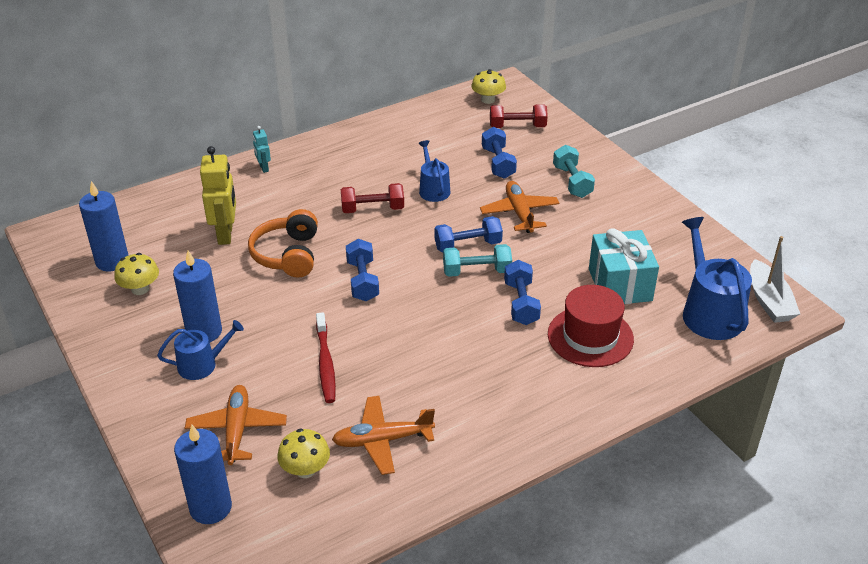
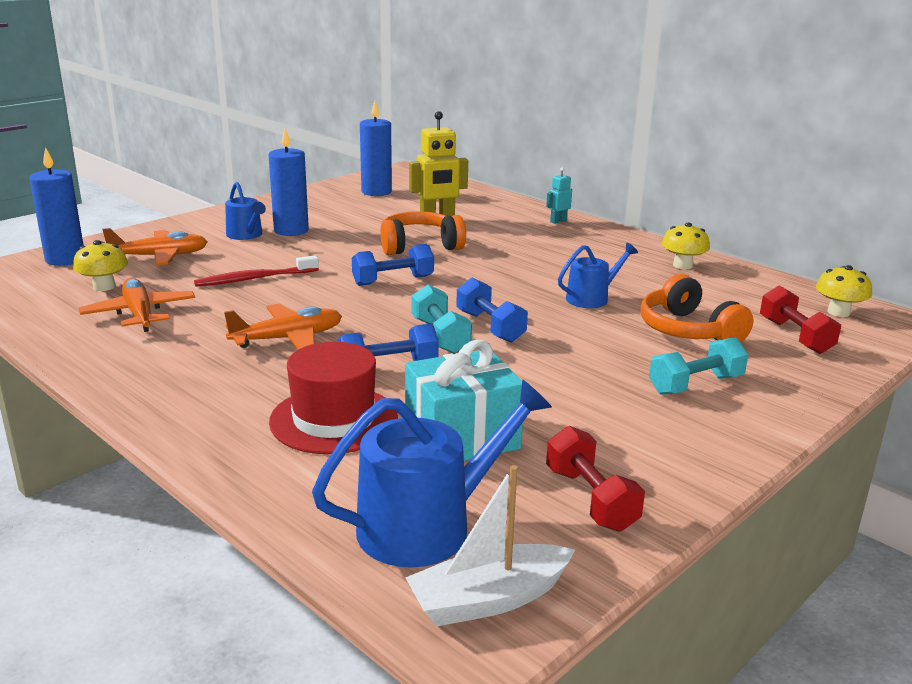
camera: 75 degrees right, 15 degrees down
(140, 289) = (343, 204): yellow mushroom -> yellow mushroom (682, 265)
(372, 209) = (525, 272): red dumbbell -> red dumbbell (590, 499)
(498, 163) = (688, 330): blue dumbbell -> orange headphones
(519, 213) = (584, 353): orange plane -> orange plane (288, 338)

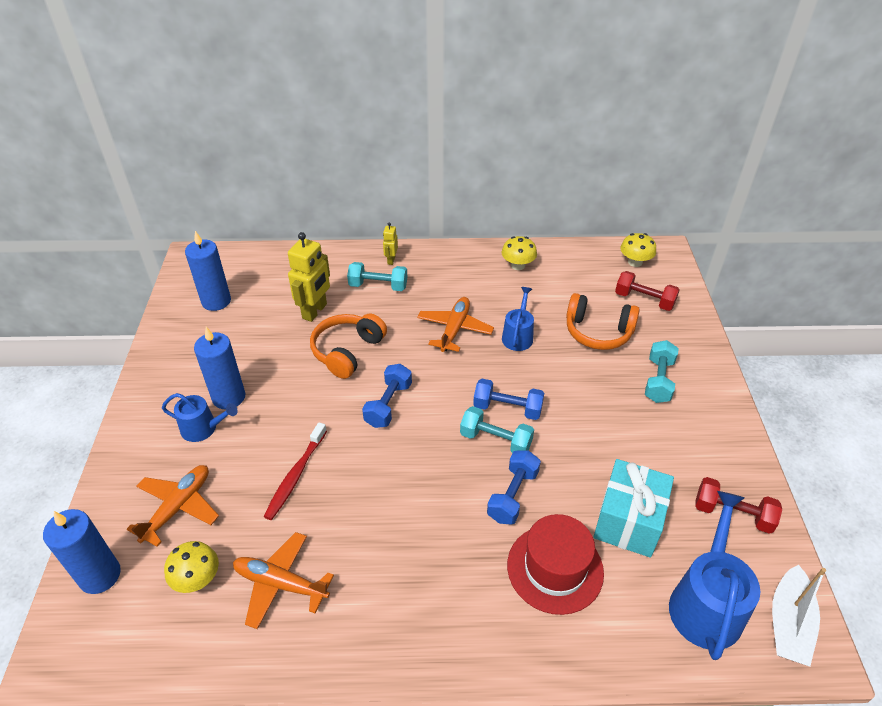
camera: 45 degrees left, 20 degrees up
(288, 338) = (418, 520): orange plane -> orange plane (454, 329)
(517, 228) = (378, 286): none -> turquoise dumbbell
(558, 221) = (391, 260): turquoise robot -> yellow robot

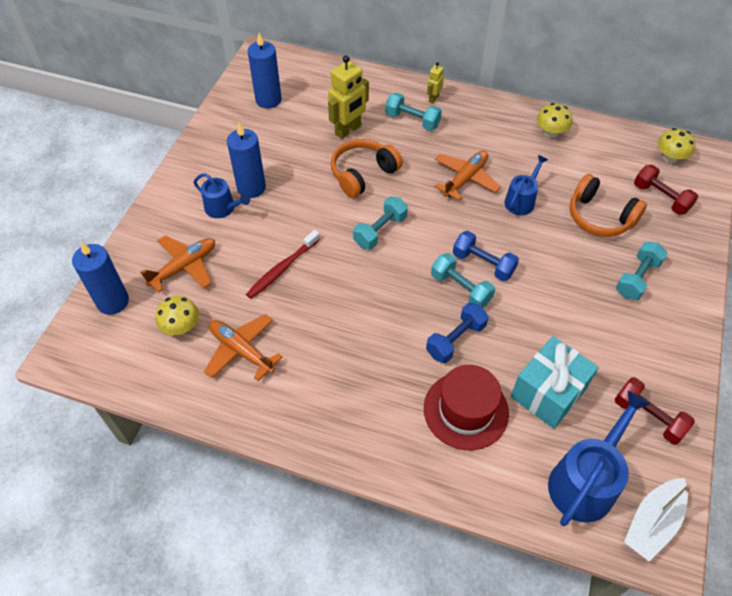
camera: 20 degrees right, 10 degrees up
(388, 404) = (380, 231): blue dumbbell -> turquoise dumbbell

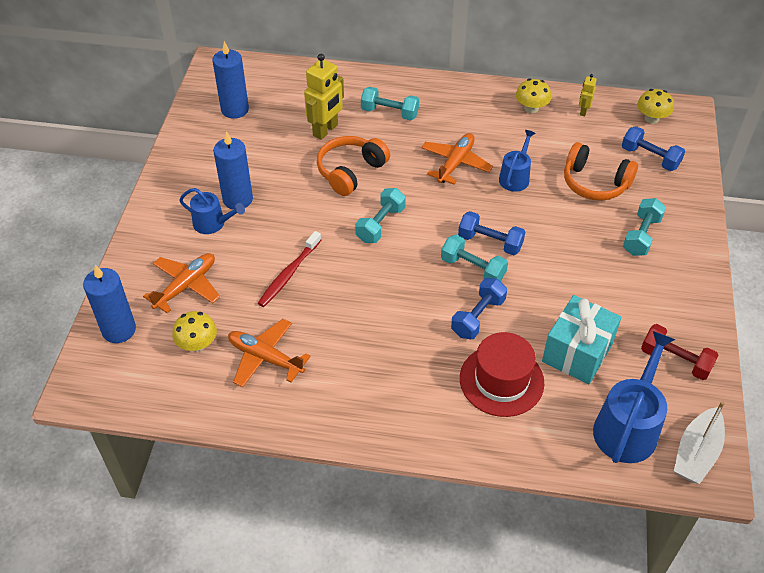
camera: 10 degrees left, 5 degrees down
(433, 98) = (406, 88): yellow robot -> yellow robot (583, 111)
(661, 198) = (650, 158): red dumbbell -> blue dumbbell

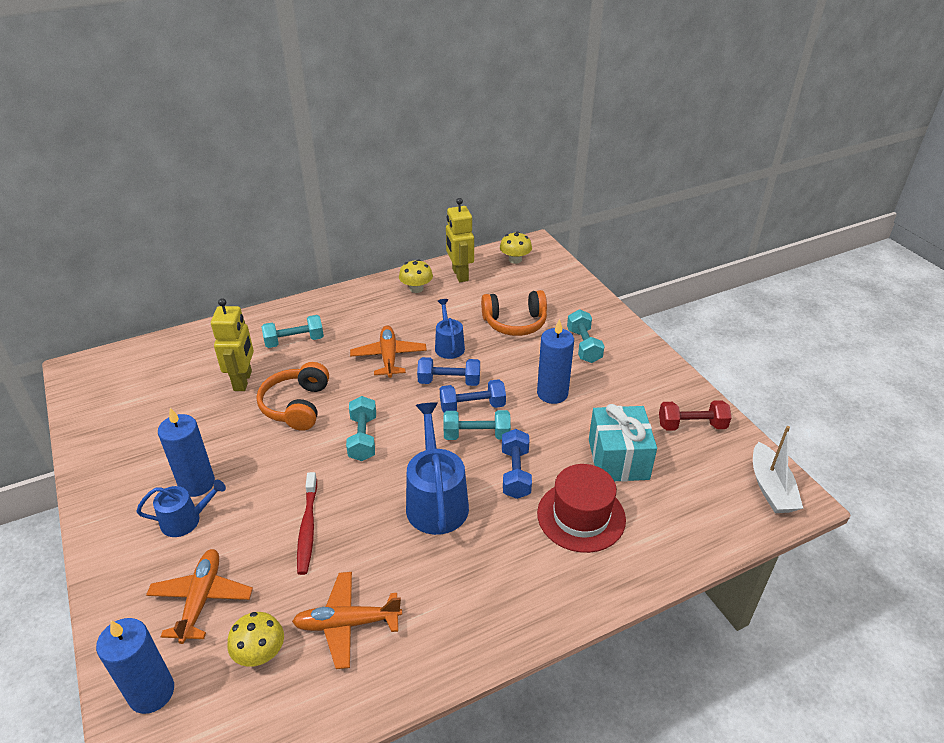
camera: 35 degrees left, 10 degrees down
(235, 110) = (130, 402): blue candle -> blue candle (552, 393)
(583, 111) = (459, 275): yellow robot -> yellow robot, size x1.95
(627, 427) = (707, 497): blue watering can -> blue watering can (436, 501)
(650, 158) = (539, 287): blue dumbbell -> blue dumbbell (449, 381)

